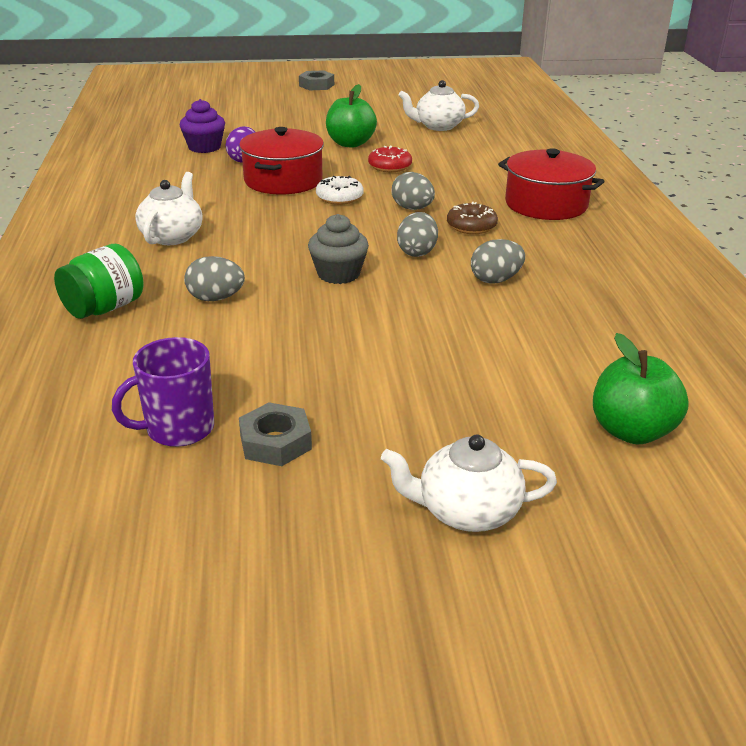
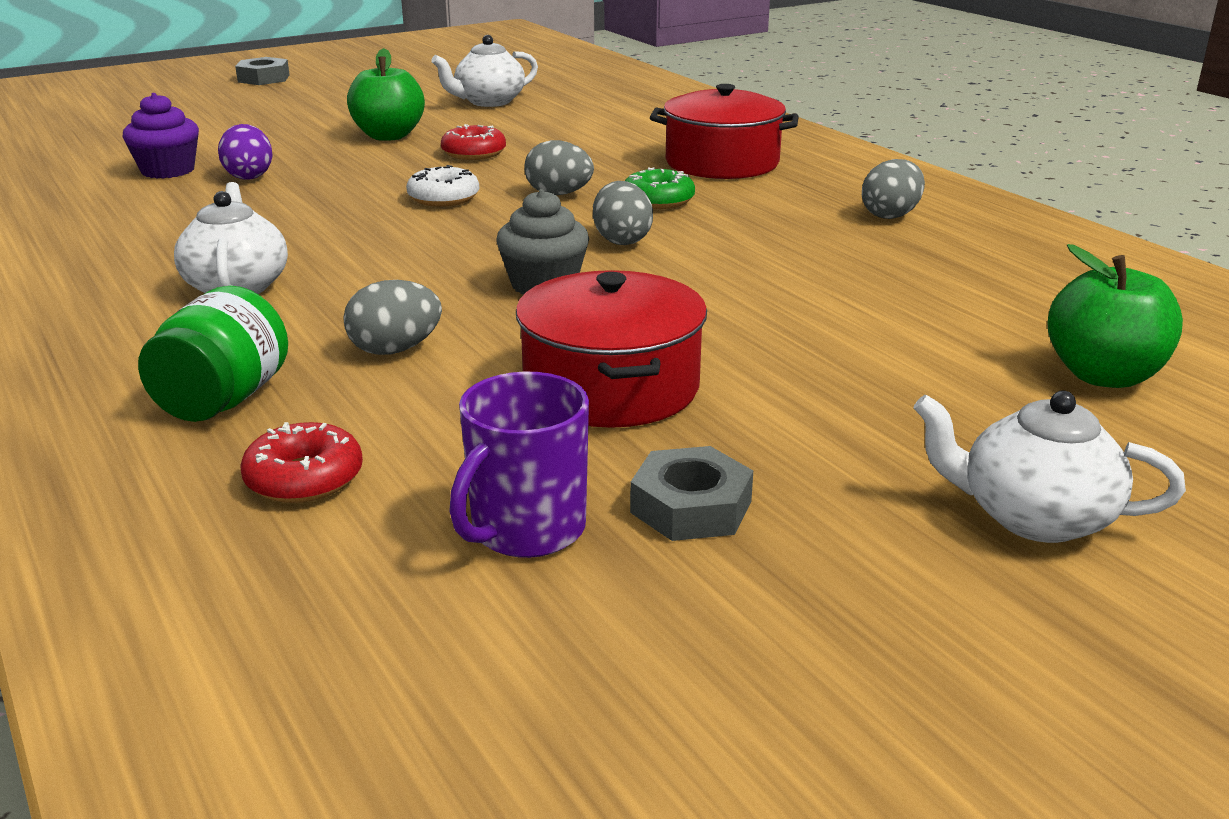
camera: 25 degrees left, 5 degrees down
(101, 366) = (304, 478): none -> red donut
(283, 180) = (337, 191): red pot -> red pot (611, 387)
(466, 511) = (1032, 517): white teapot -> white teapot turned 45 degrees clockwise
(471, 226) = (658, 200): brown donut -> green donut
(495, 280) = (757, 252): grey egg -> grey egg (890, 215)

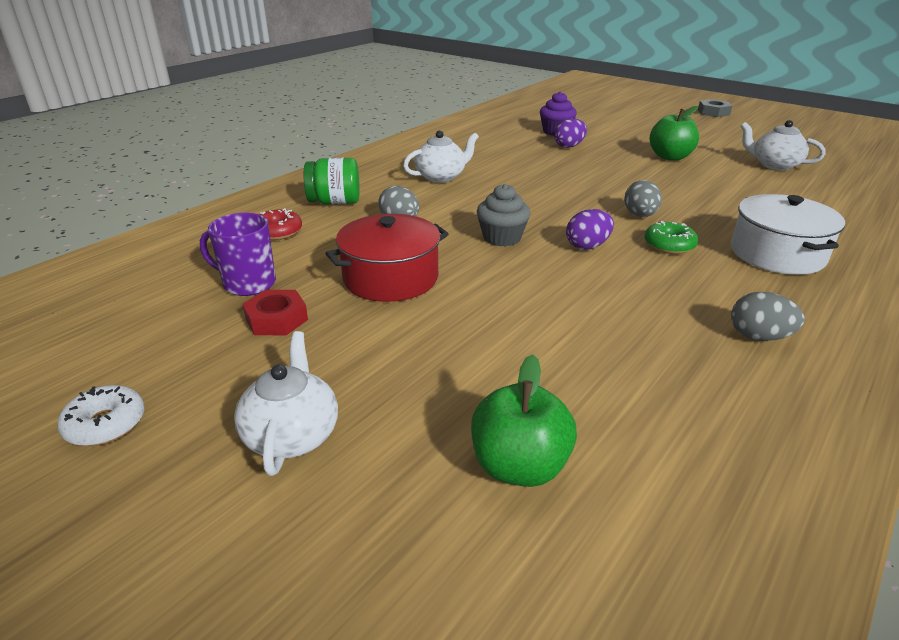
camera: 70 degrees right, 5 degrees up
(443, 198) = (594, 190): white donut -> white donut (105, 424)
(474, 153) = (675, 181): red donut -> none
(622, 240) = (587, 246): grey egg -> purple egg
(691, 507) = (276, 319): grey nut -> red nut
(722, 163) = (777, 254): red pot -> white pot

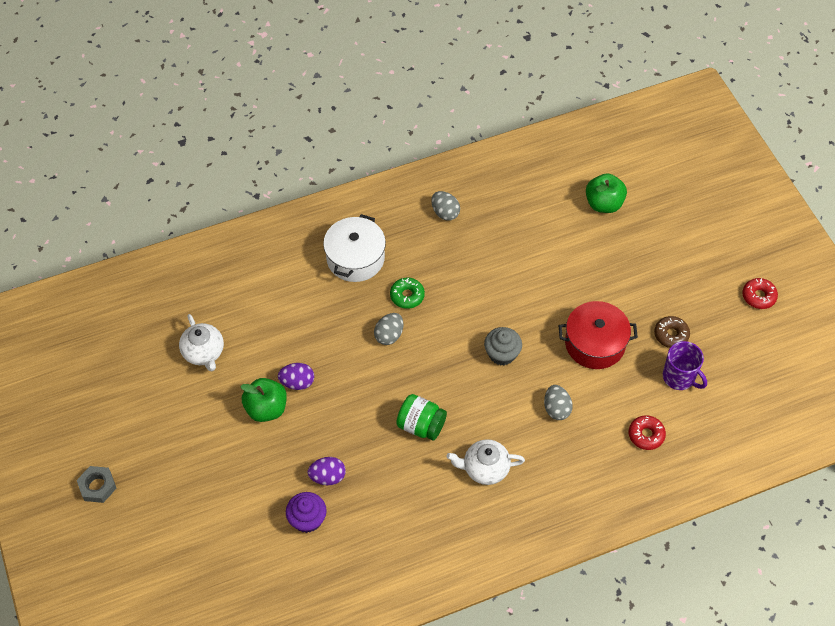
camera: 150 degrees left, 25 degrees up
(105, 424) = (758, 296): white donut -> red donut
(276, 319) = (671, 335): red nut -> brown donut
(292, 435) = (683, 256): white teapot -> none
(335, 202) = (590, 463): green jar -> green jar (421, 425)
(587, 246) = (456, 319): purple egg -> purple egg (297, 382)

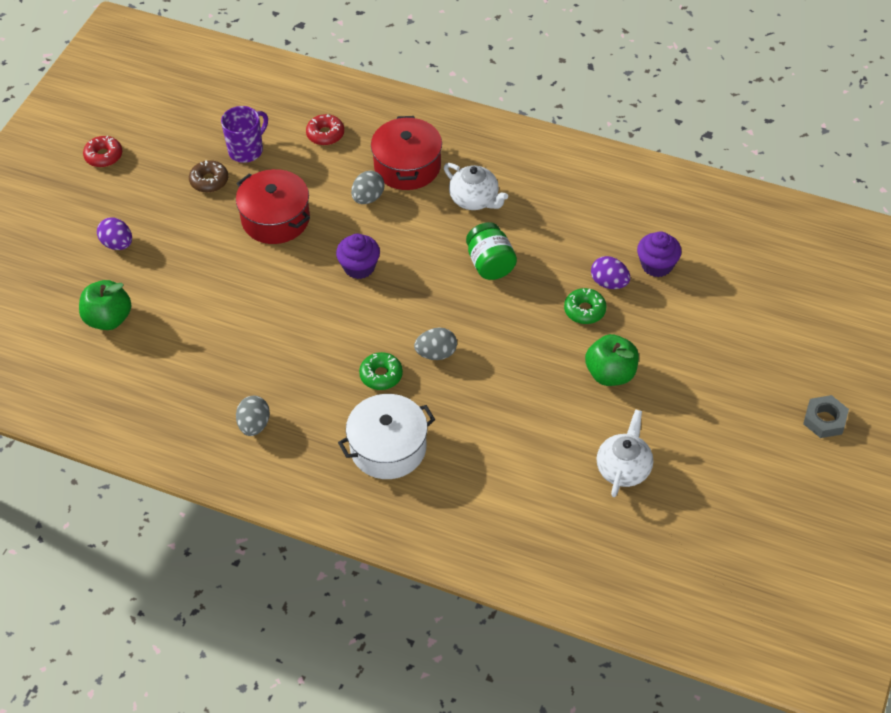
camera: 135 degrees left, 5 degrees down
(297, 382) = (561, 375): purple egg -> purple egg (117, 244)
(325, 441) = (584, 310): none -> green donut
(502, 354) = (359, 267): grey cupcake -> purple cupcake
(560, 457) = (407, 166): none -> red pot
(679, 377) = (246, 150): purple mug -> purple mug turned 45 degrees clockwise

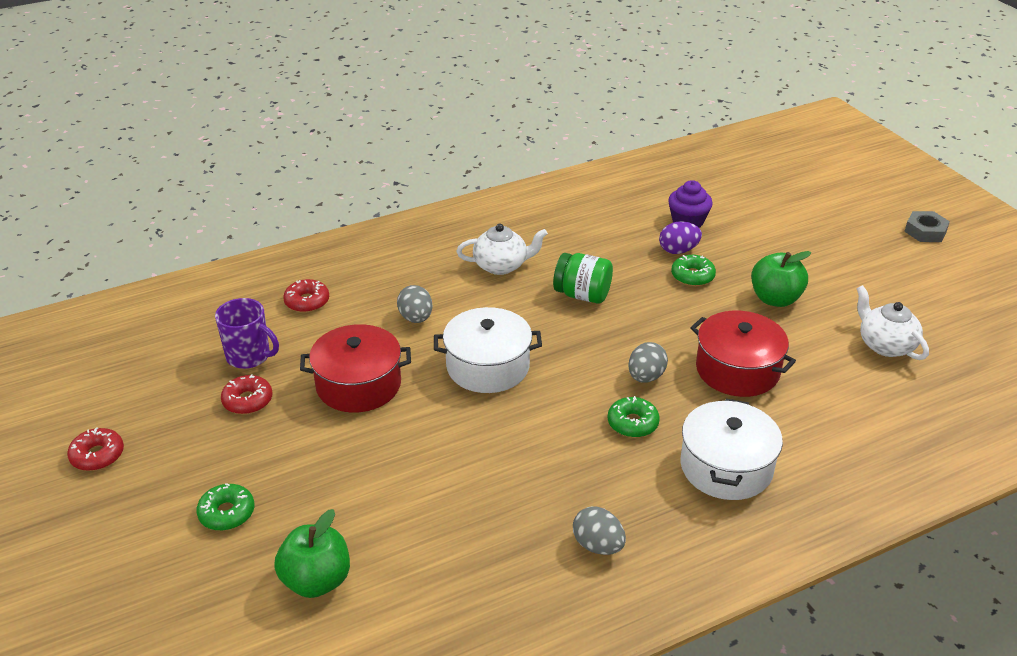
camera: 50 degrees left, 15 degrees down
(117, 244) = (227, 513): purple egg -> green donut
(209, 181) = (247, 401): brown donut -> red donut
(246, 150) = (249, 356): purple mug -> purple mug turned 120 degrees clockwise
(359, 267) = (488, 366): purple cupcake -> white pot
(407, 166) = (413, 279): red pot -> red pot (737, 370)

